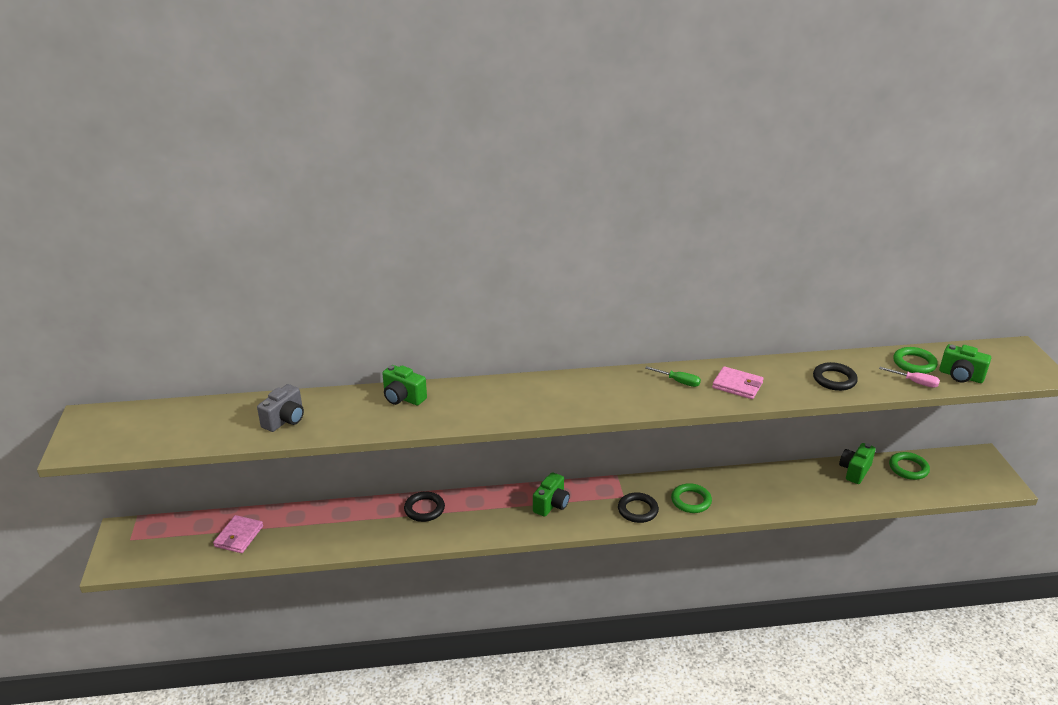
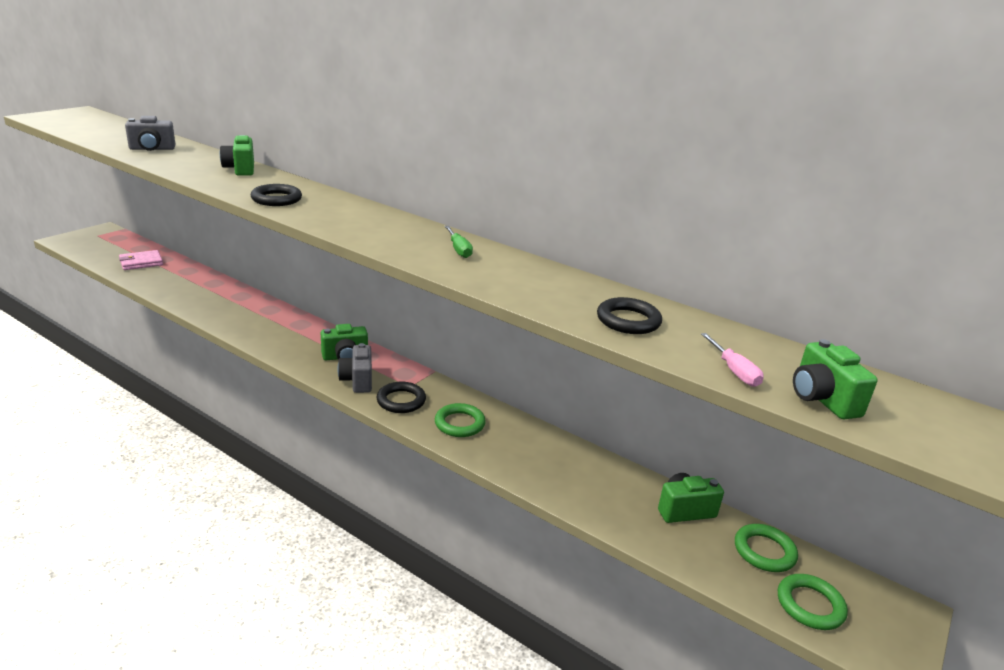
camera: 40 degrees right, 5 degrees down
(424, 509) = (261, 309): black ring -> black ring (276, 199)
(590, 515) = (357, 381): none -> grey camera
(737, 385) = (508, 276): pink wallet -> none
(914, 363) = (774, 359): green ring -> green ring (810, 605)

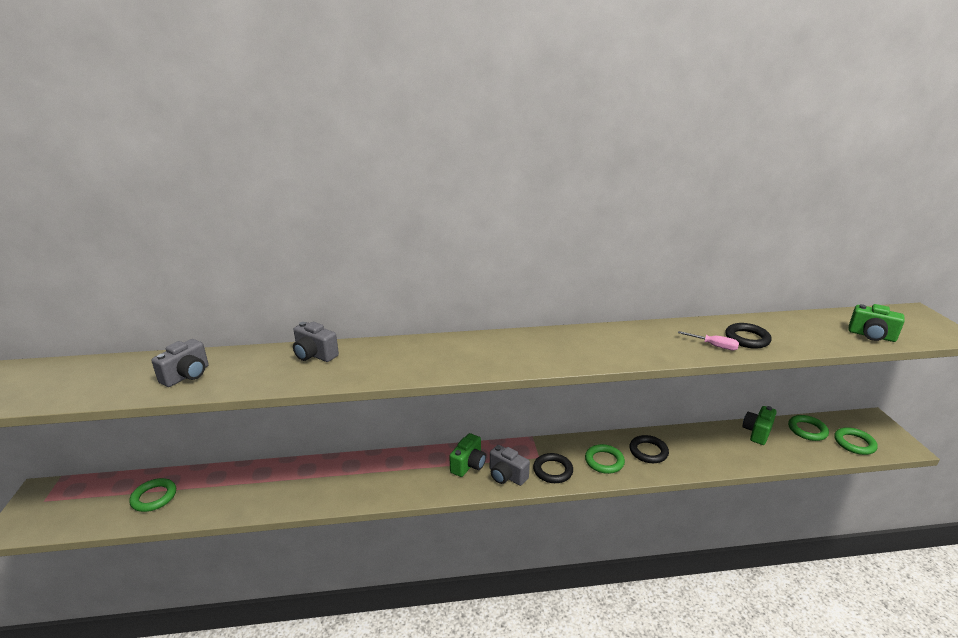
camera: 40 degrees left, 0 degrees up
(141, 262) = (154, 497): pink wallet -> green ring
(240, 169) = (315, 355): green camera -> grey camera
(276, 199) = (409, 366): black ring -> black ring (648, 451)
(459, 250) = (593, 341): green screwdriver -> none
(734, 371) = (829, 341): pink screwdriver -> pink screwdriver (714, 346)

